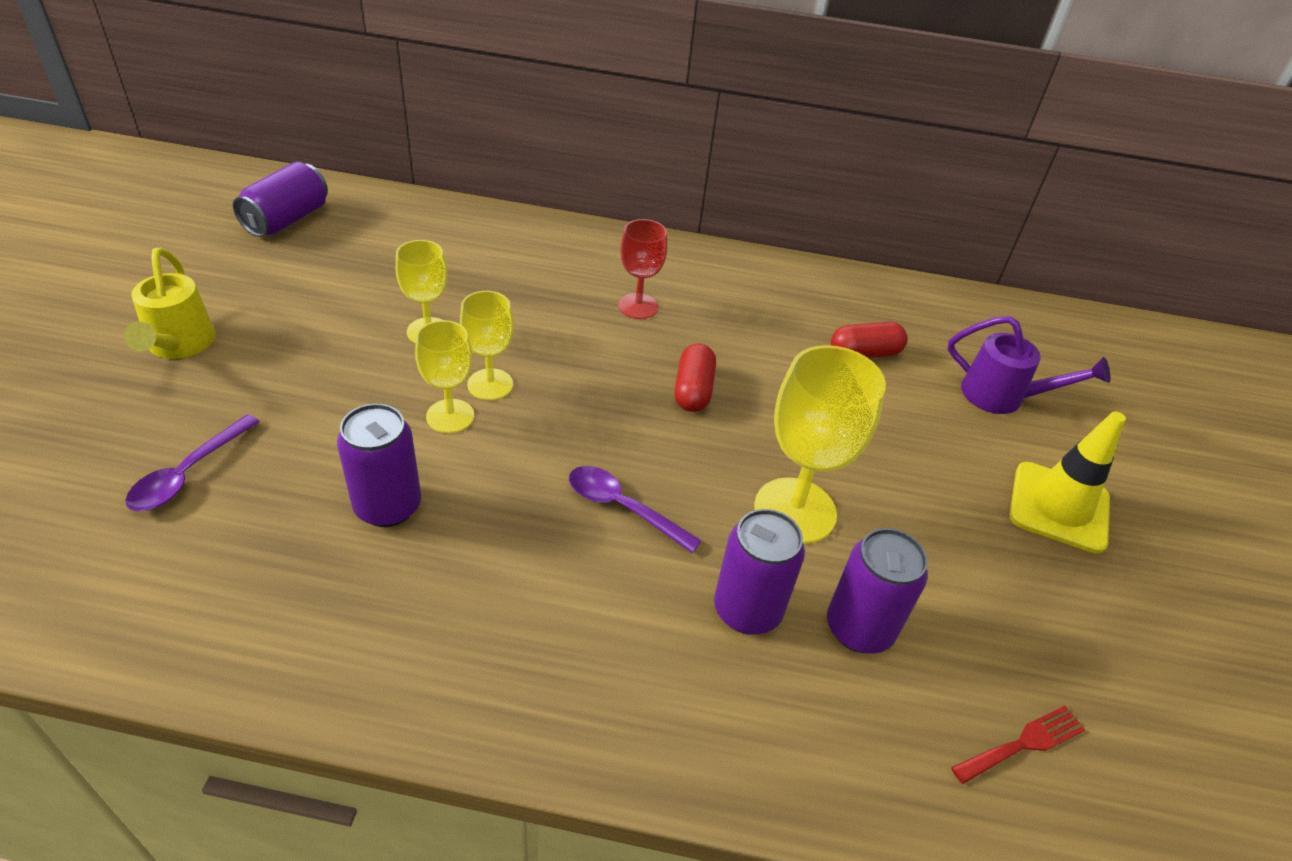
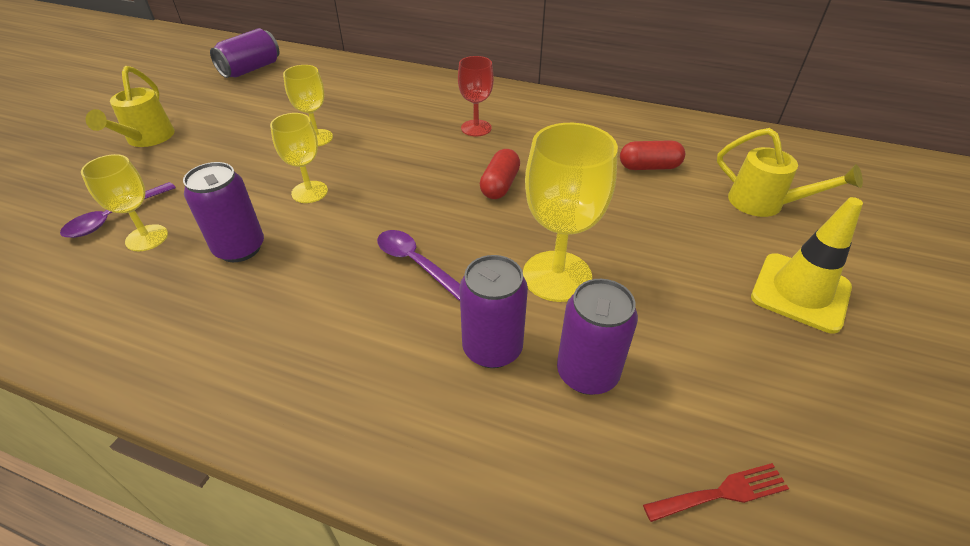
camera: 15 degrees right, 0 degrees up
(490, 384) = (347, 173): yellow goblet -> yellow goblet (147, 238)
(1002, 396) = (764, 204): purple watering can -> yellow watering can

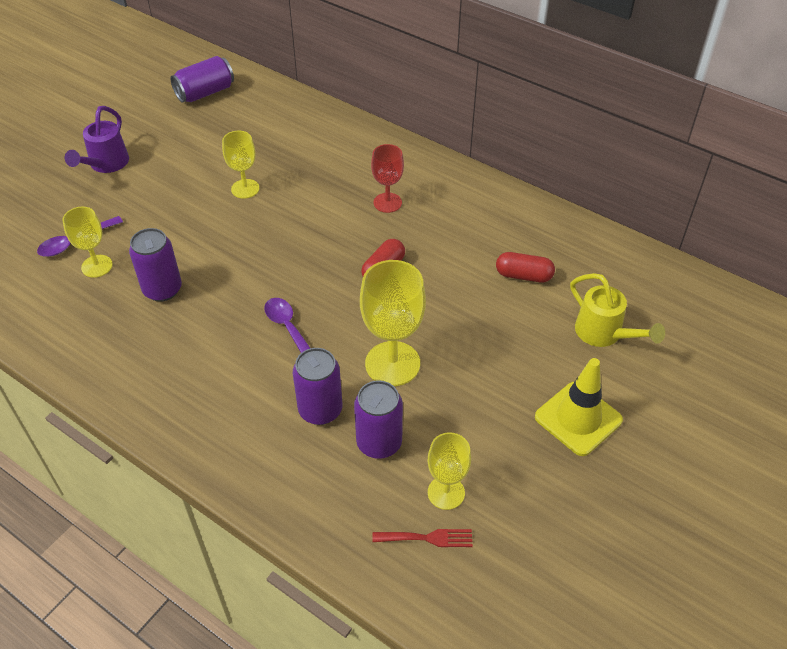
camera: 15 degrees right, 5 degrees up
(147, 139) = (106, 164): yellow watering can -> purple watering can
(309, 192) = (226, 246): yellow goblet -> yellow goblet (446, 493)

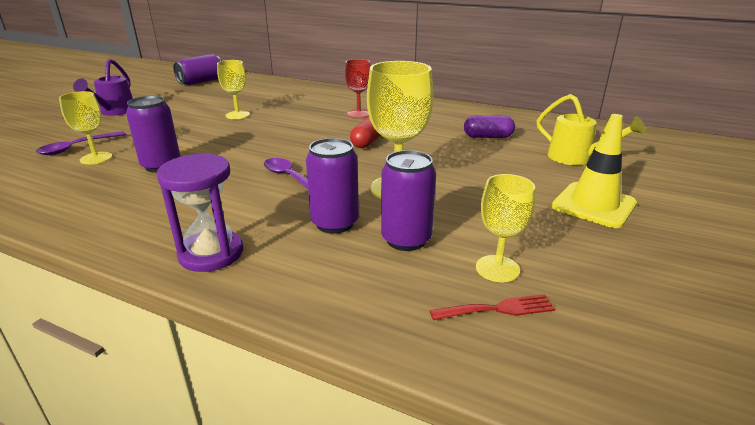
camera: 10 degrees left, 20 degrees down
(208, 436) = (211, 253): none -> purple hourglass
(523, 276) = (488, 137): red capsule -> purple capsule

